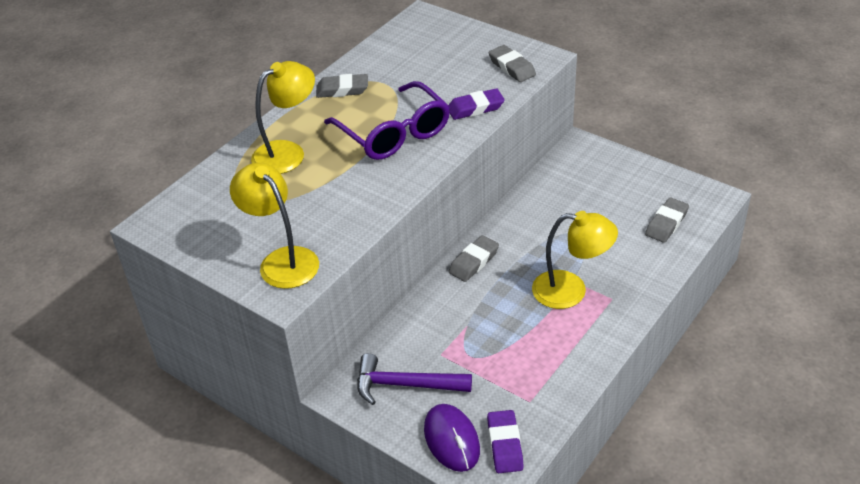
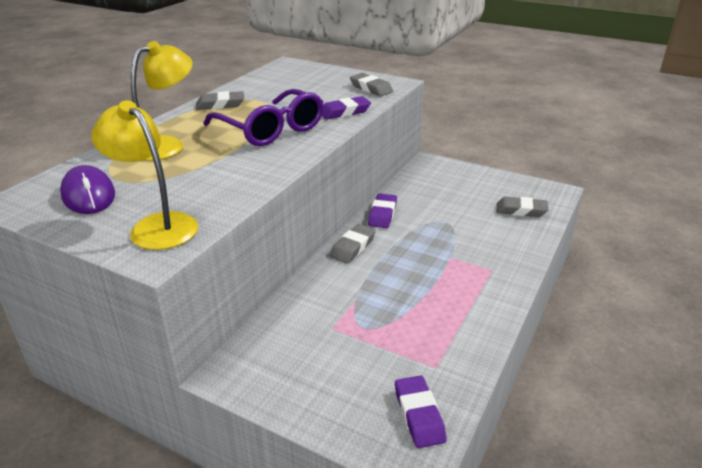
camera: 10 degrees left, 10 degrees down
(405, 385) = (297, 360): purple hammer -> none
(451, 440) = (357, 414): purple mouse -> purple mouse (88, 195)
(512, 220) = (382, 214): none -> purple eraser
(571, 291) = (451, 265): yellow lamp -> none
(666, 223) = (521, 210): grey eraser -> grey eraser turned 75 degrees clockwise

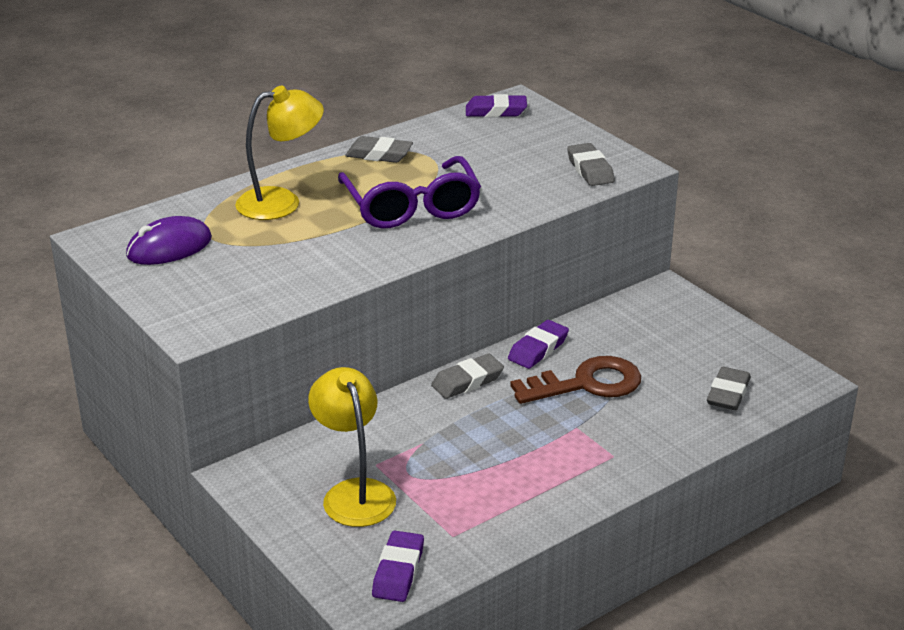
camera: 25 degrees right, 0 degrees up
(88, 195) = (169, 247): purple mouse -> purple mouse turned 60 degrees clockwise
(156, 226) = (213, 300): yellow lamp -> yellow lamp (354, 493)
(344, 112) = (521, 201): purple eraser -> purple eraser (496, 111)
(432, 227) = (587, 384): none -> brown key
(521, 210) = (728, 393): grey eraser -> grey eraser turned 75 degrees clockwise

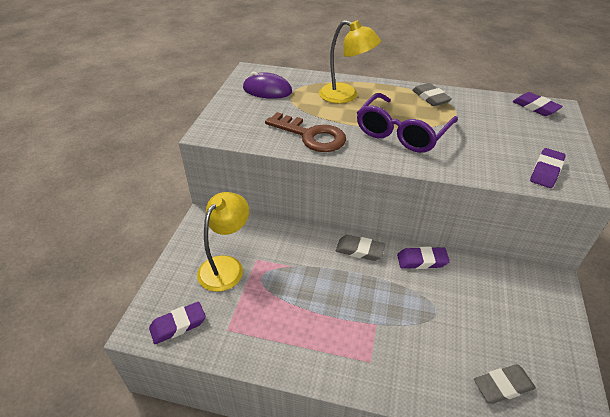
camera: 50 degrees right, 10 degrees up
(587, 384) = (419, 303): brown key -> brown key (311, 136)
(590, 169) = (546, 171): grey eraser -> purple eraser

